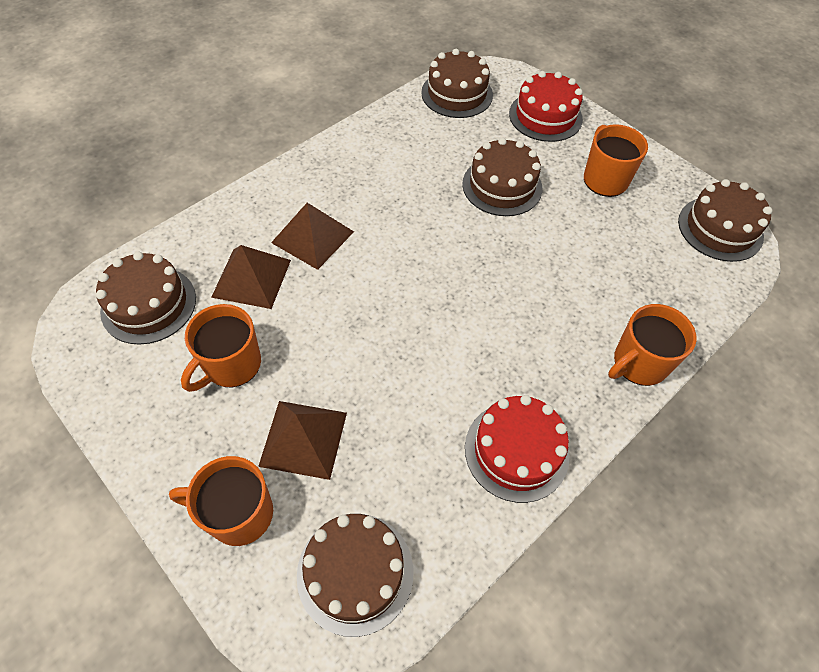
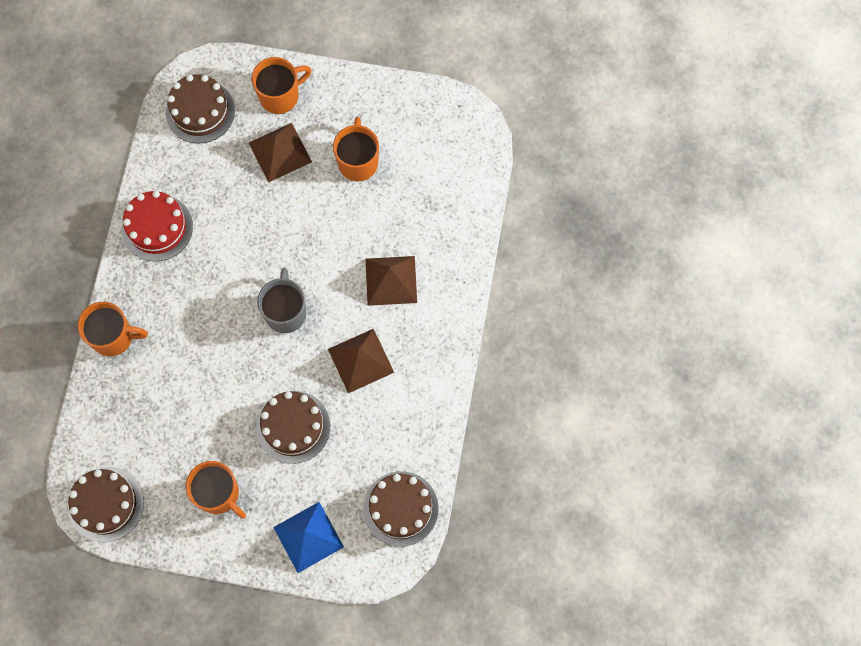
camera: 145 degrees right, 15 degrees up
(149, 304) = (445, 160): brown cake -> none
(252, 278) = (401, 222): brown pyramid -> brown pyramid (360, 360)
(436, 273) = (285, 312): none -> grey mug
(545, 116) = (308, 537): red cake -> blue pyramid
(638, 363) = (114, 337): orange mug -> orange mug turned 75 degrees clockwise

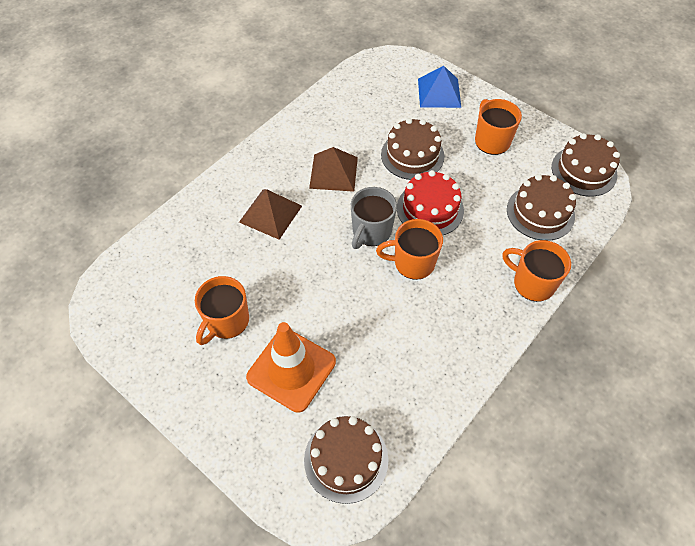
camera: 150 degrees left, 15 degrees down
(157, 227) = (450, 359): red cake -> red cake (430, 209)
(280, 96) = (253, 429): orange mug -> orange mug (412, 263)
(280, 152) = (291, 369): brown pyramid -> orange traffic cone
(400, 508) = (366, 81): brown cake -> brown cake (540, 212)

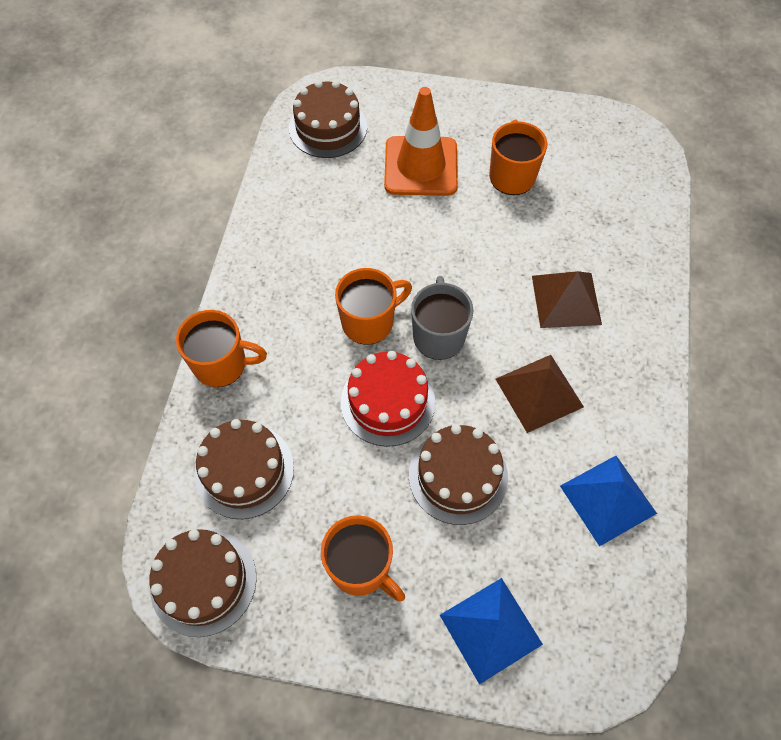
camera: 150 degrees right, 5 degrees up
(339, 112) = (608, 499): none -> blue pyramid

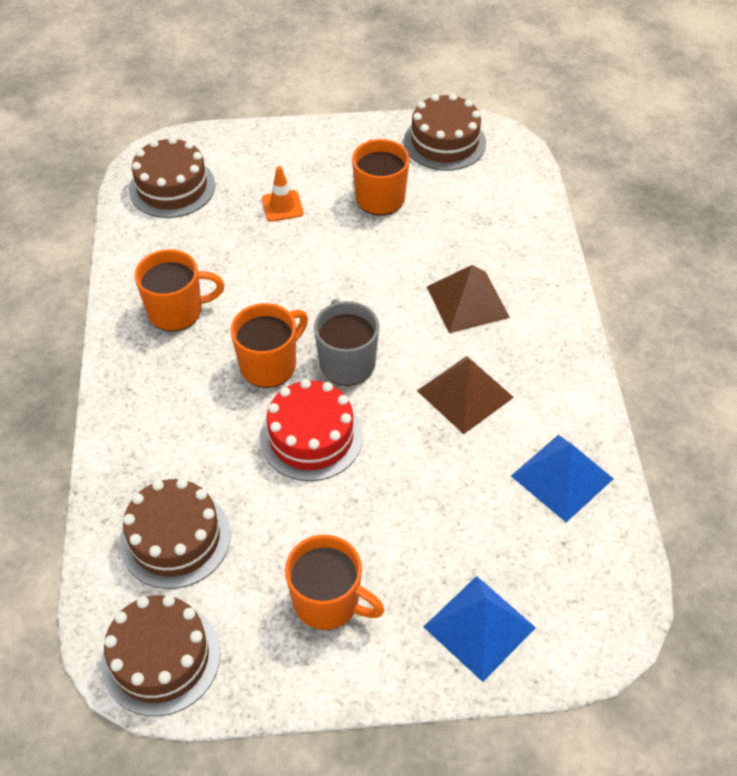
camera: 15 degrees left, 10 degrees down
(222, 364) = (121, 440): orange mug -> orange mug (177, 311)
(421, 166) = (282, 206): orange traffic cone -> orange traffic cone, size x0.48
(458, 476) = (404, 490): brown cake -> brown cake (444, 142)

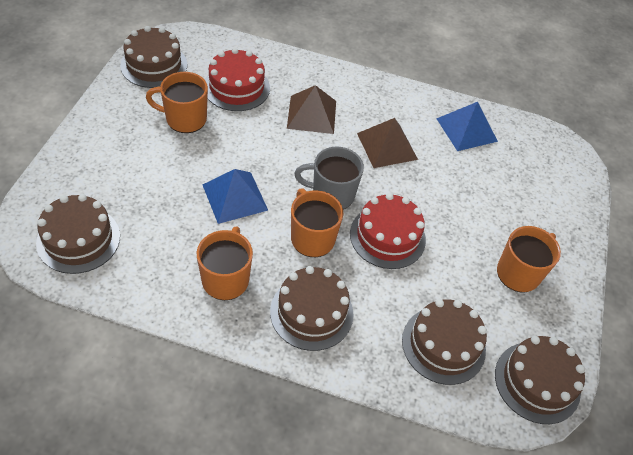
camera: 75 degrees left, 0 degrees up
(166, 397) = (311, 312): none -> brown cake
(282, 206) = (154, 176): orange traffic cone -> none
(462, 220) = (236, 87): none -> red cake
(479, 627) = (555, 206): blue pyramid -> blue pyramid (234, 197)

